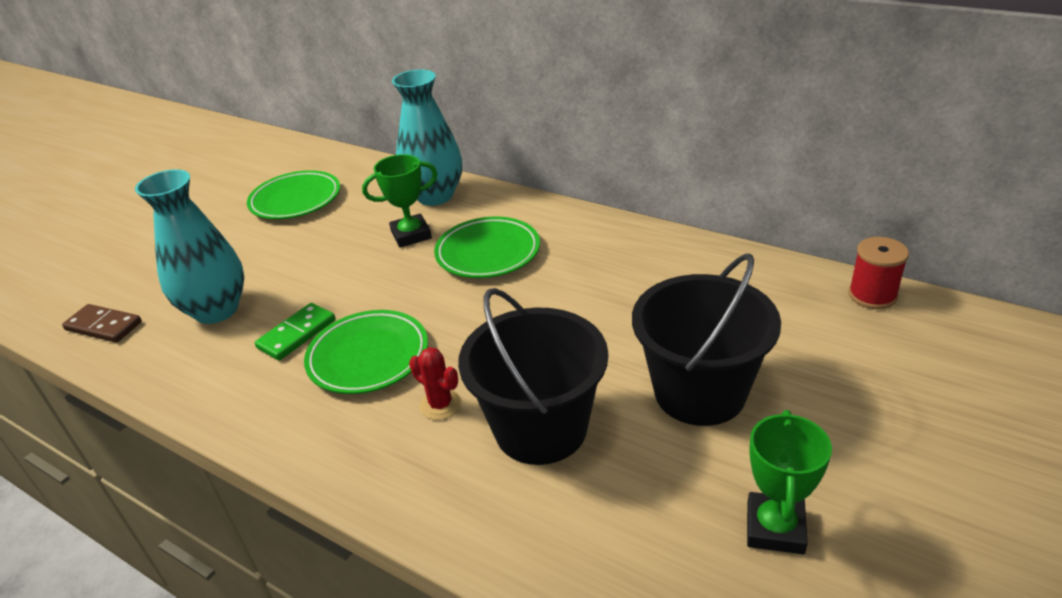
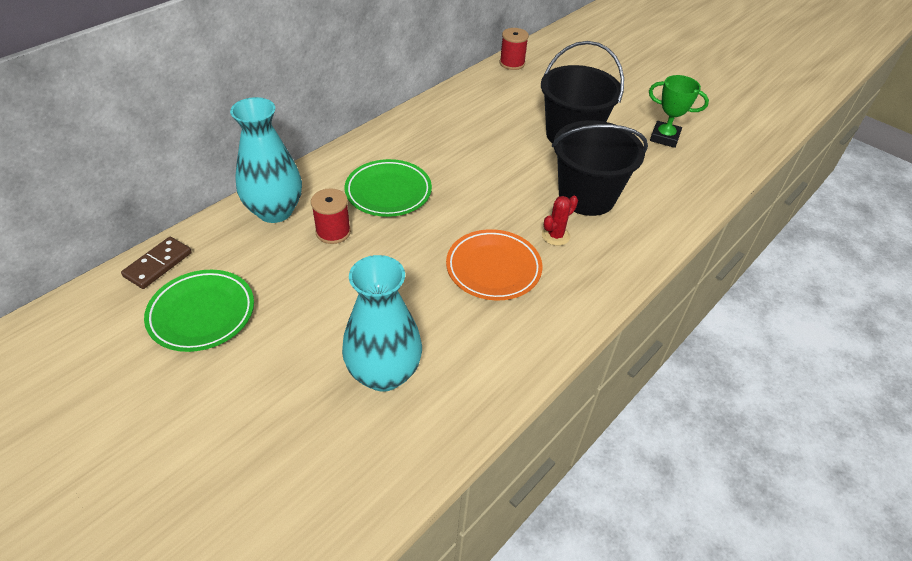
camera: 85 degrees left, 10 degrees up
(104, 326) = (366, 477): brown domino -> brown domino (158, 264)
(297, 334) = (447, 311): green domino -> none
(368, 357) = (493, 268): green plate -> orange plate
(411, 235) = (333, 232): green trophy -> red spool

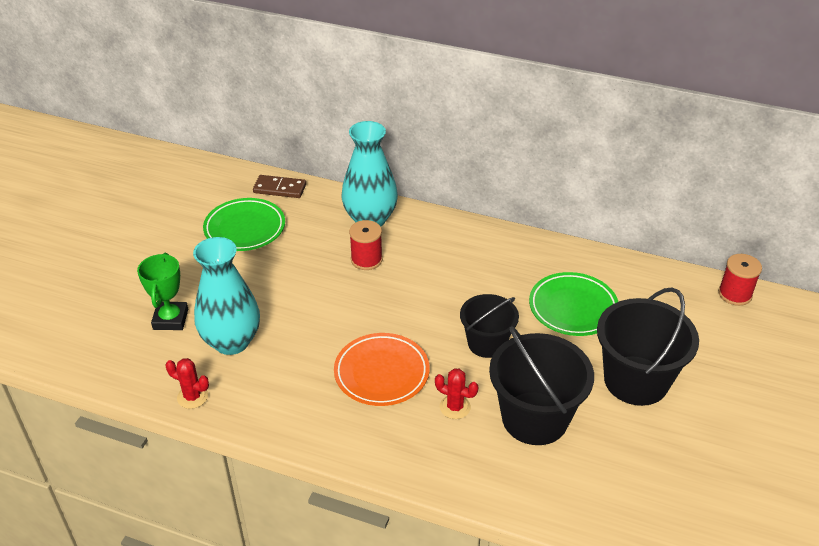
camera: 70 degrees right, 5 degrees down
(388, 192) = (438, 273): green plate -> green plate (573, 308)
(450, 431) = (192, 397): none -> red cactus
(493, 193) = (487, 343): none -> black bucket
(664, 137) = (707, 470): green trophy -> green trophy (170, 319)

